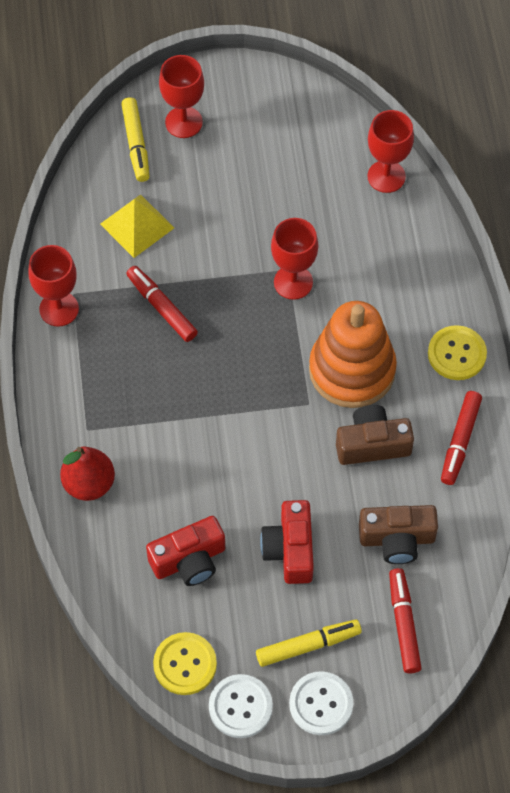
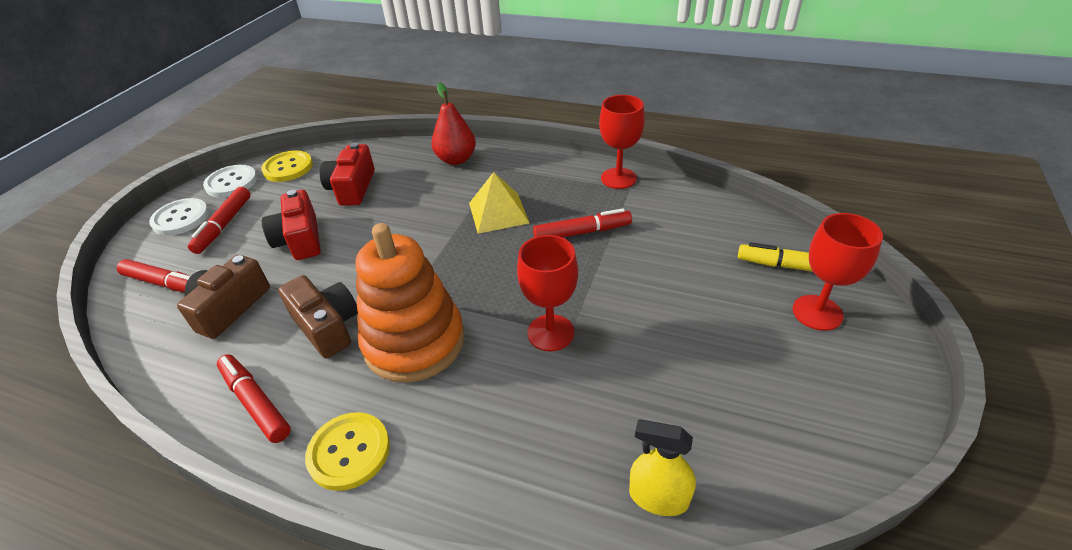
camera: 120 degrees right, 20 degrees down
(137, 225) = (684, 241): yellow pyramid -> yellow pyramid (498, 213)
(290, 549) = (300, 239): red camera -> red camera turned 135 degrees counterclockwise
(308, 645) = (224, 225): yellow marker -> red marker
(372, 444) = (327, 326): brown camera -> brown camera turned 60 degrees counterclockwise
(386, 176) = (658, 497): red goblet -> yellow spray bottle

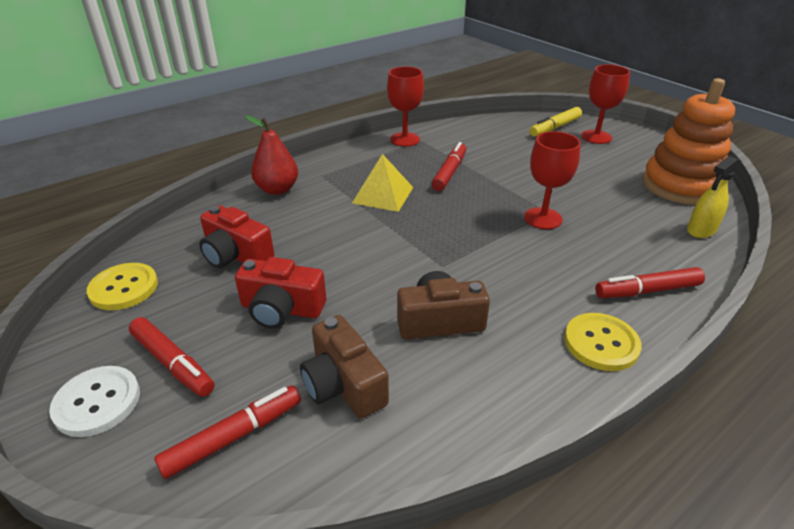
camera: 60 degrees left, 5 degrees down
(231, 183) = (81, 340): white button -> none
(255, 402) = (506, 389): red marker -> red marker (647, 291)
(414, 342) = (502, 278): orange stacking toy -> orange stacking toy (680, 186)

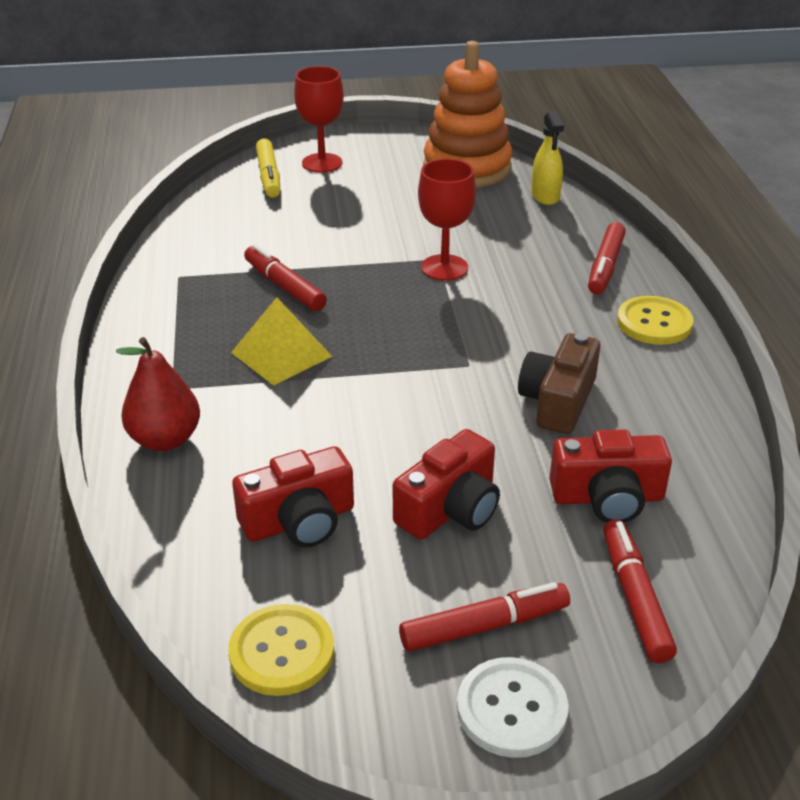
camera: 60 degrees left, 0 degrees up
(343, 384) = (607, 497): brown camera -> red camera
(404, 139) = (158, 287): red goblet -> none

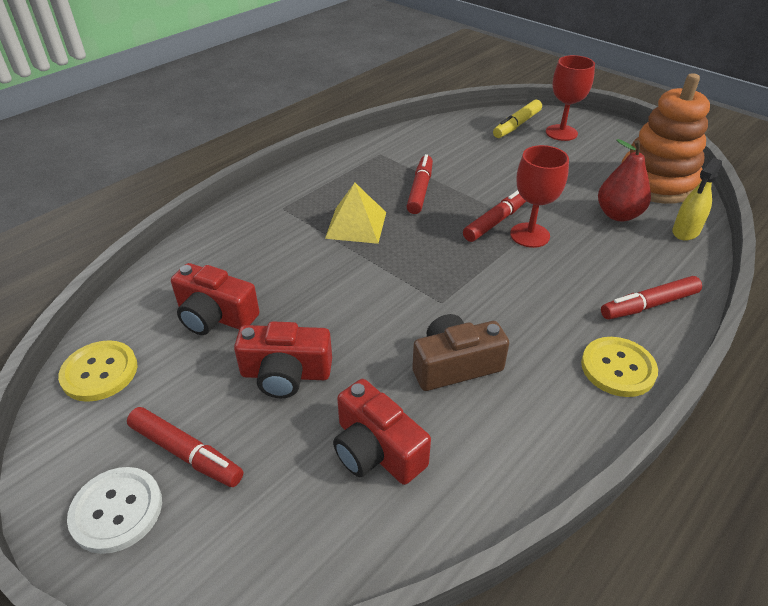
camera: 50 degrees right, 5 degrees up
(165, 439) = (237, 230): red pear -> red pear (618, 215)
(634, 598) = (279, 525): red marker -> red marker (496, 221)

